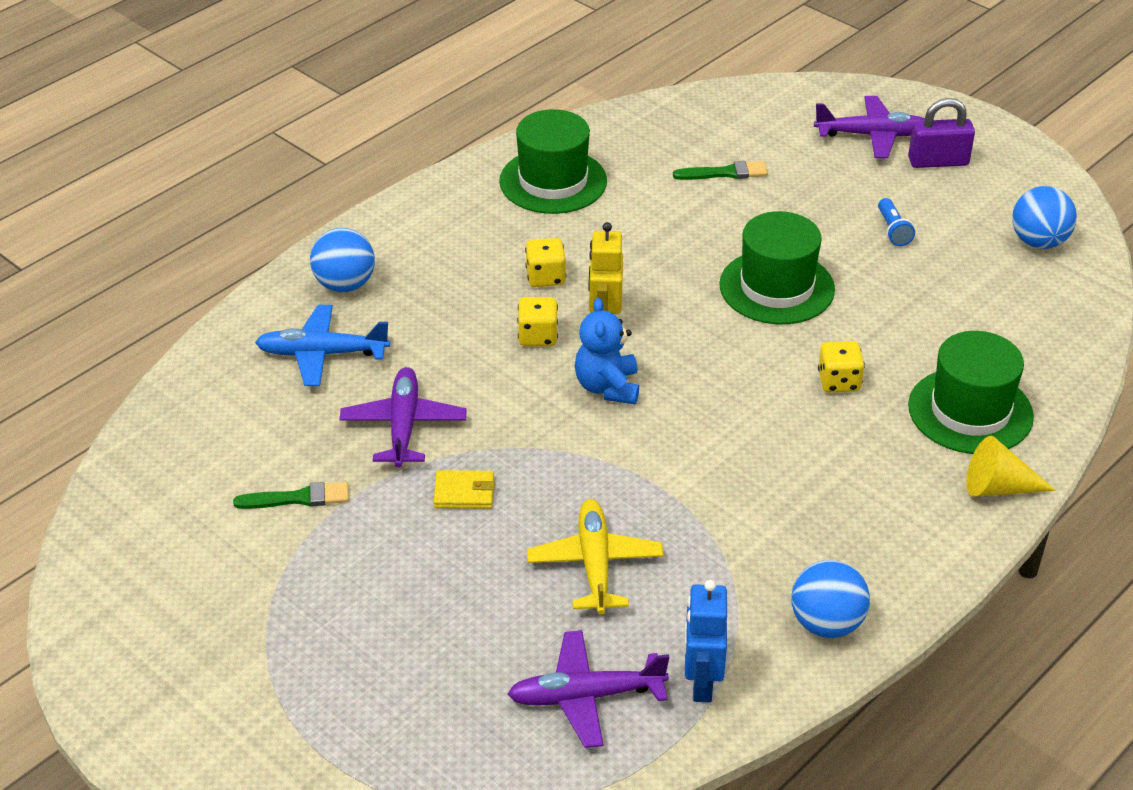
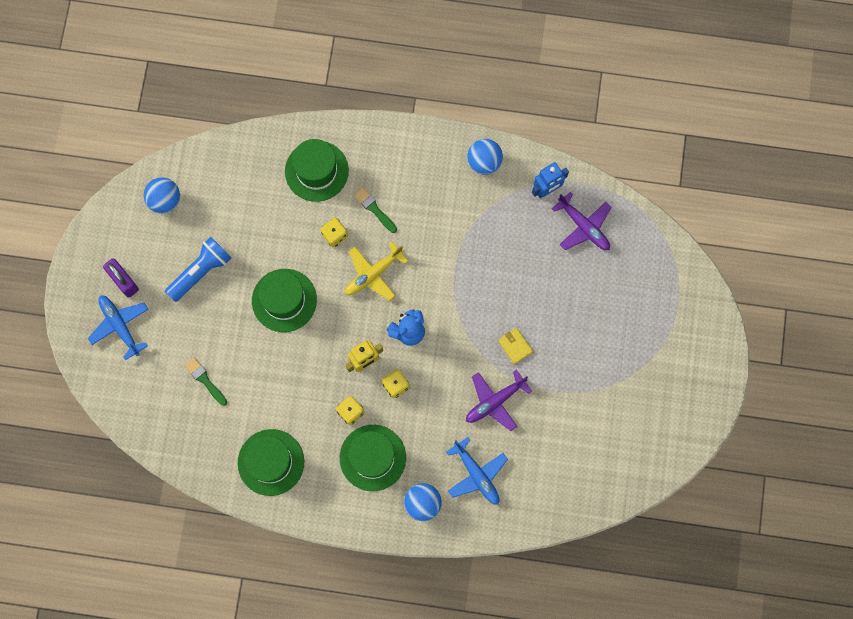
camera: 125 degrees left, 35 degrees up
(298, 498) = (568, 412): green brush -> green brush (374, 209)
(459, 269) = (372, 457): none -> green hat
(595, 565) = (516, 266): yellow plane -> yellow plane (373, 274)
(872, 135) = (120, 326): purple plane -> blue plane
(893, 230) = (200, 272): blue flashlight -> blue flashlight, size x1.96
(998, 488) = (359, 137): yellow cone -> none

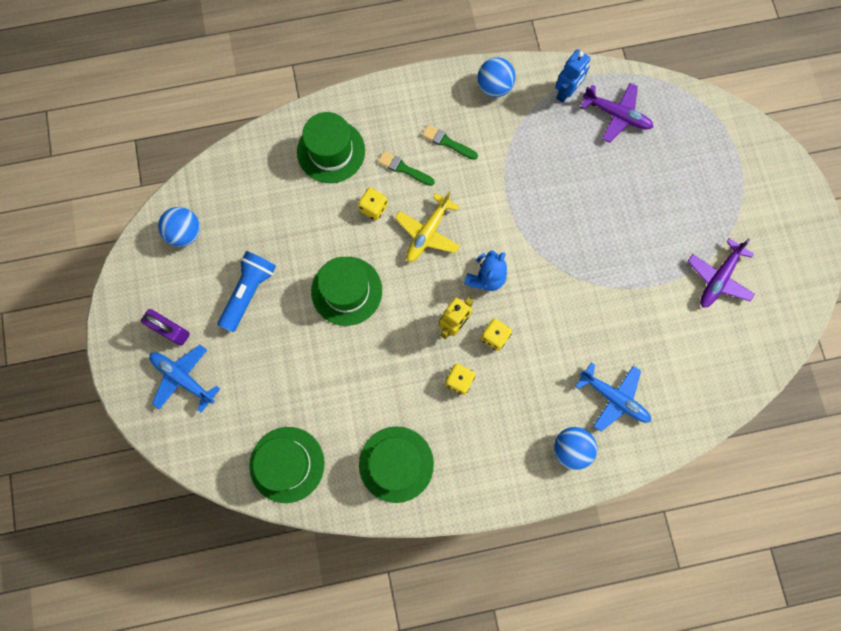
camera: 20 degrees left, 0 degrees up
(205, 380) = (294, 403): green brush -> green brush (447, 142)
(372, 457) = (500, 420): green hat -> green hat (287, 464)
(495, 401) = (601, 316): purple plane -> purple plane (718, 278)
(515, 346) = (598, 254): yellow wallet -> none

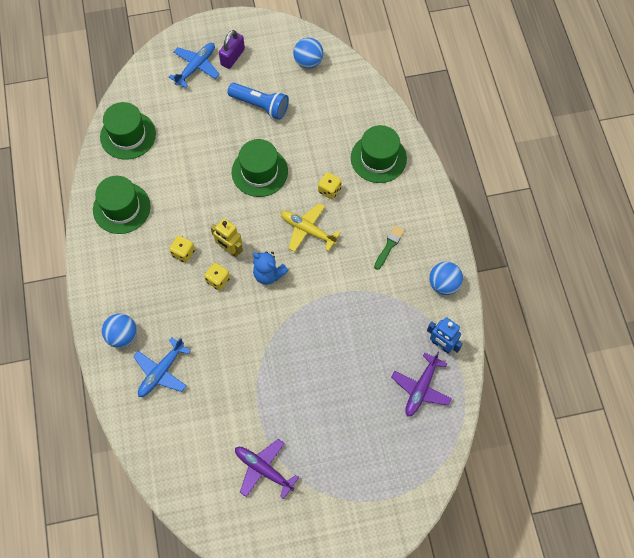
camera: 90 degrees right, 10 degrees down
(404, 169) = (364, 212): green brush -> none

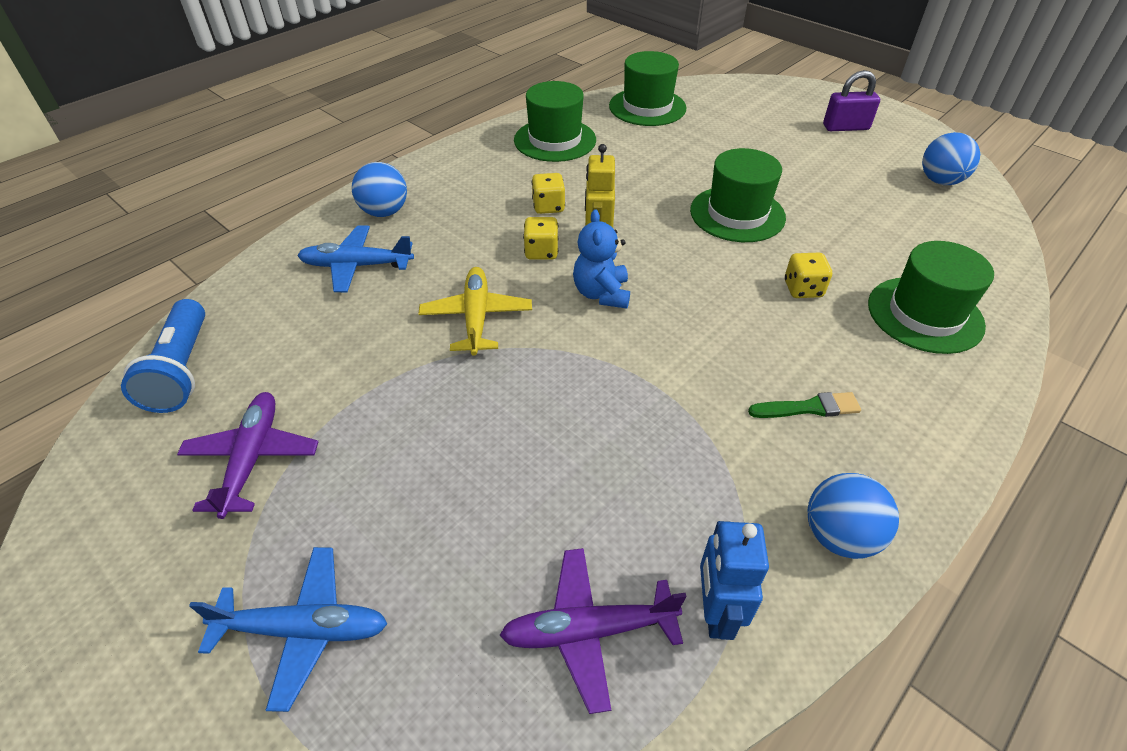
camera: 55 degrees right, 20 degrees down
(196, 67) = (792, 111): blue plane -> blue plane (303, 629)
(260, 105) = (822, 173): blue flashlight -> blue flashlight (182, 370)
(308, 230) = (714, 299): yellow plane -> yellow plane (476, 318)

